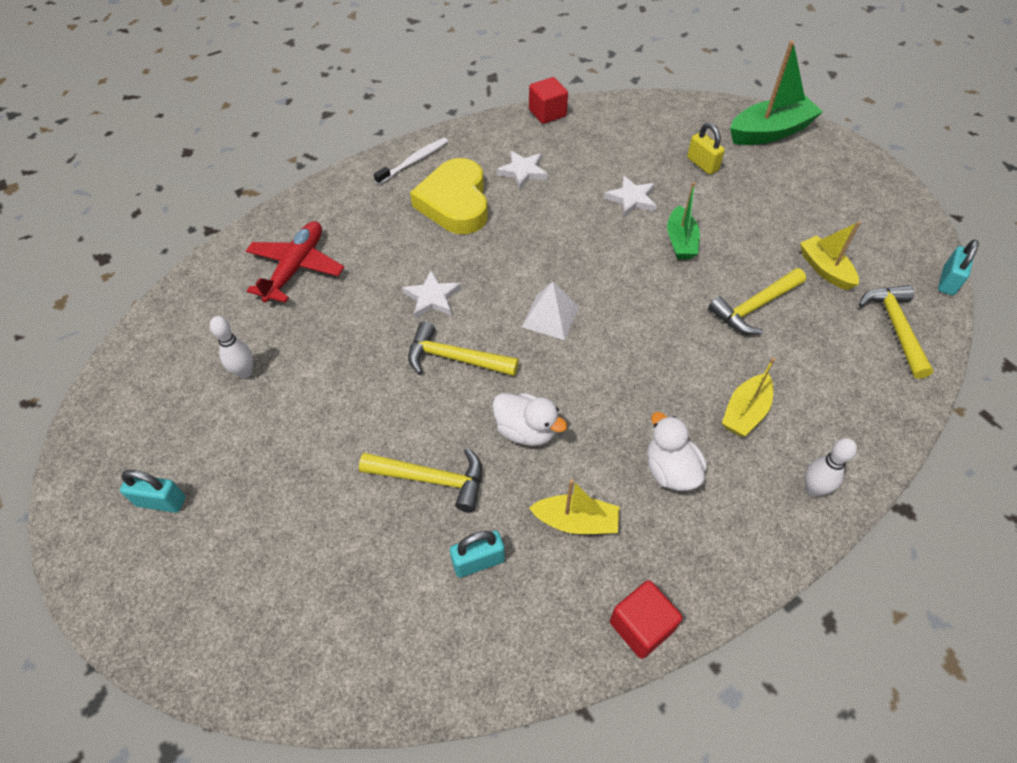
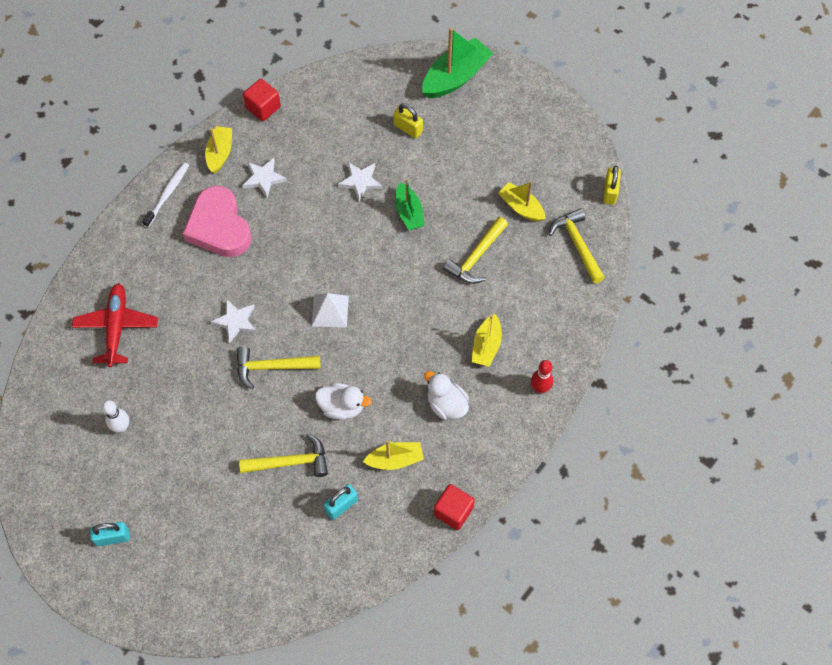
camera: 20 degrees left, 10 degrees up
(455, 203) = (219, 227): yellow heart -> pink heart
(485, 140) = (220, 153): none -> yellow boat
(813, 489) = (540, 388): white bowling pin -> red bowling pin
(948, 281) = (610, 192): turquoise padlock -> yellow padlock

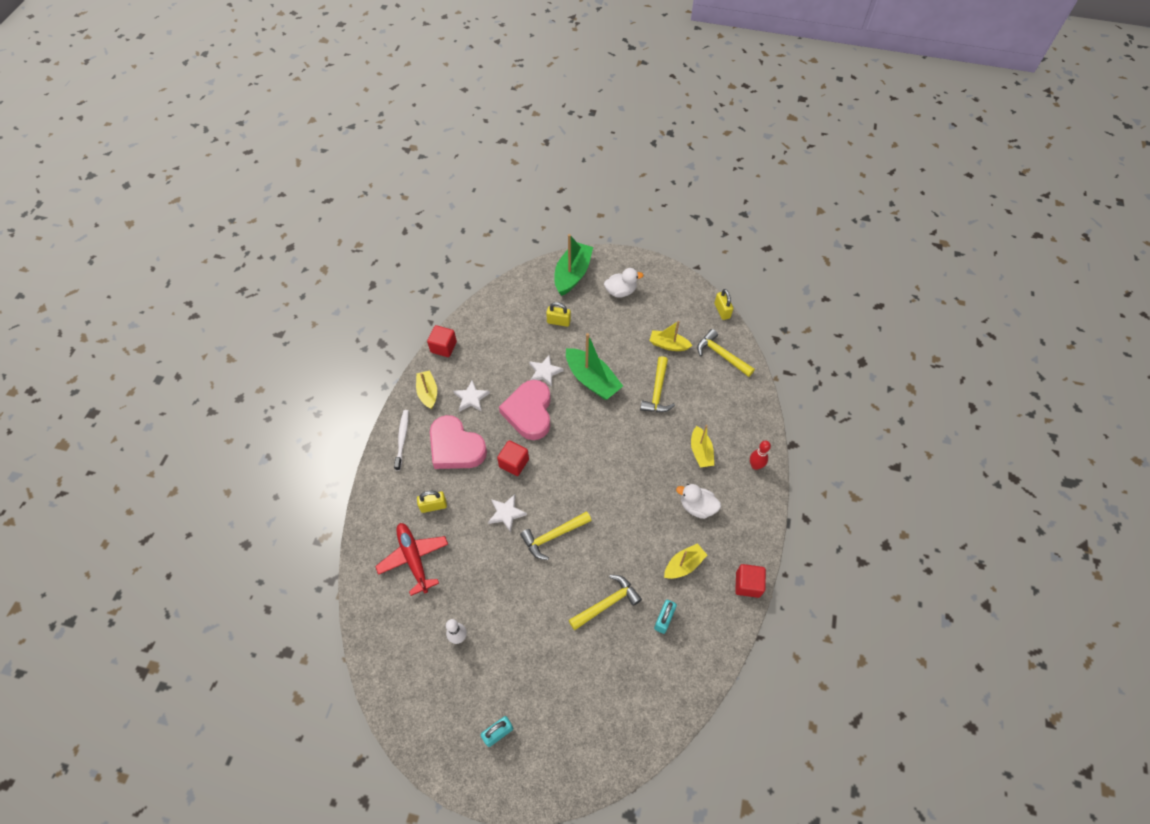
camera: 25 degrees left, 5 degrees down
(164, 280) = (433, 506): none -> yellow padlock
(272, 270) = (514, 463): none -> red cube
(318, 221) = (529, 412): none -> pink heart
(330, 311) = (574, 474): white pyramid -> none
(342, 407) = (622, 543): white duck -> white duck (621, 291)
(409, 212) = (592, 380): green boat -> green boat, size x1.63

